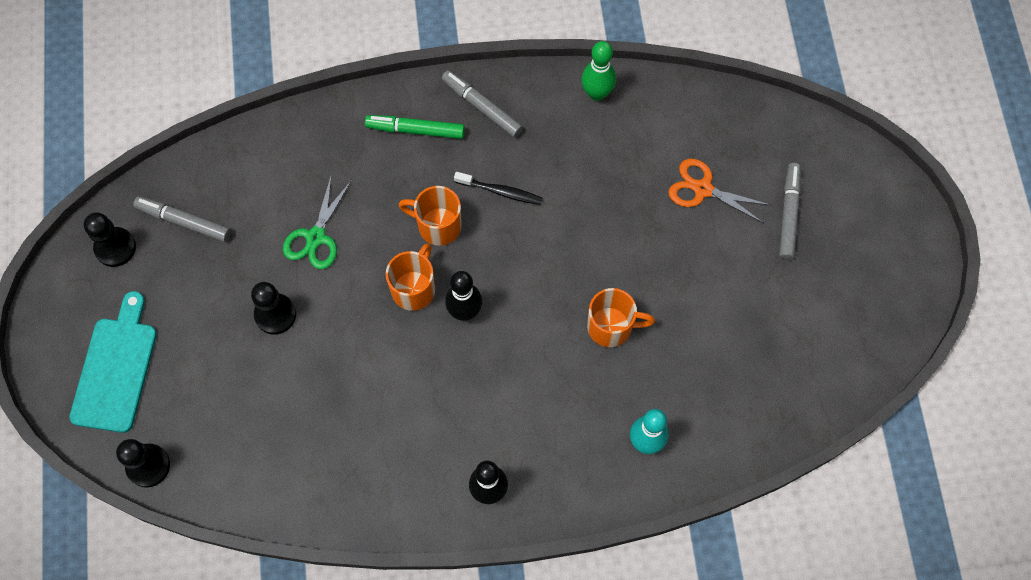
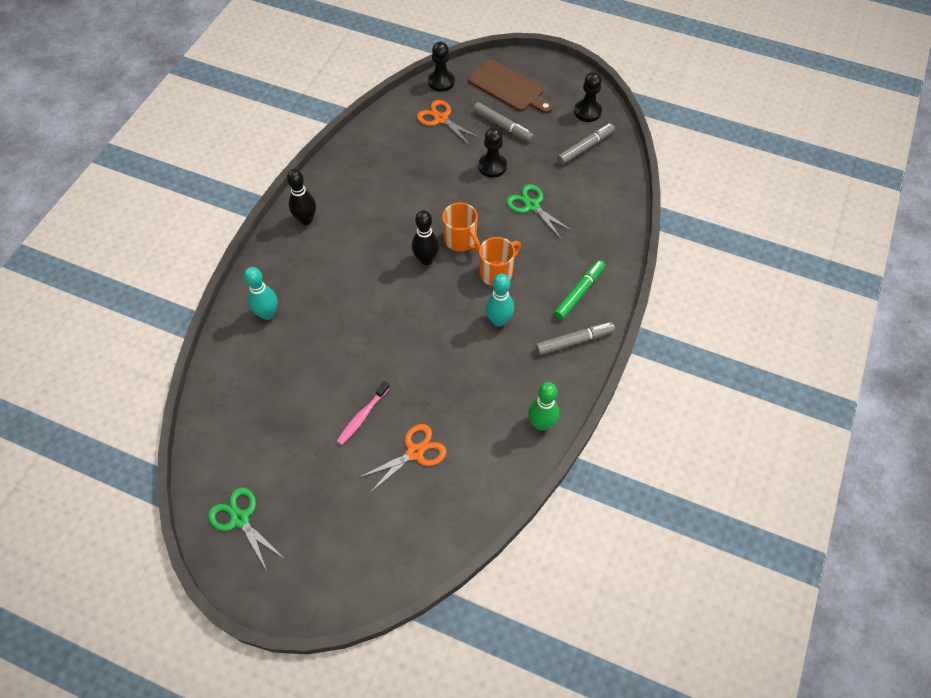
camera: 120 degrees right, 10 degrees down
(116, 369) = (508, 87): turquoise cutting board -> brown cutting board
(222, 425) = (440, 119): none -> orange scissors
(500, 191) = (498, 320): black toothbrush -> turquoise bowling pin
(611, 327) = (355, 335): orange mug -> none
(699, 261) = (362, 416): none -> pink toothbrush
(788, 214) = (354, 502): grey marker -> grey marker (502, 126)
(876, 307) = (240, 519): none -> green scissors

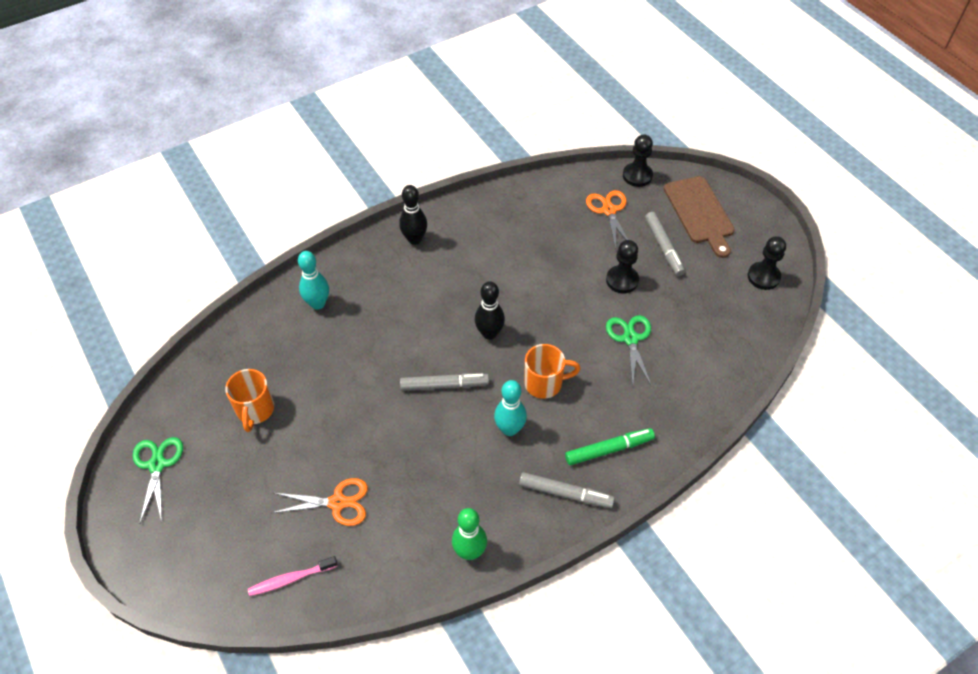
camera: 35 degrees right, 5 degrees down
(362, 416) = (320, 441): pink toothbrush -> pink toothbrush (290, 579)
(461, 240) = (535, 334): orange mug -> orange mug (255, 410)
(585, 147) = (732, 311): grey marker -> grey marker (444, 385)

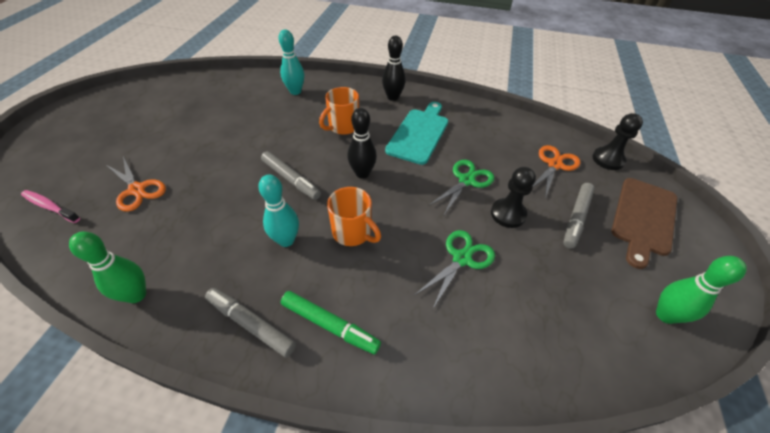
camera: 45 degrees right, 5 degrees down
(157, 464) = (115, 103): green scissors -> green scissors (466, 180)
(255, 410) = (188, 114): orange mug -> orange mug (343, 127)
(484, 260) = (419, 134): none -> turquoise cutting board
(565, 493) = (251, 324): grey marker -> grey marker turned 150 degrees clockwise
(763, 277) = (665, 315): black pawn -> green bowling pin

